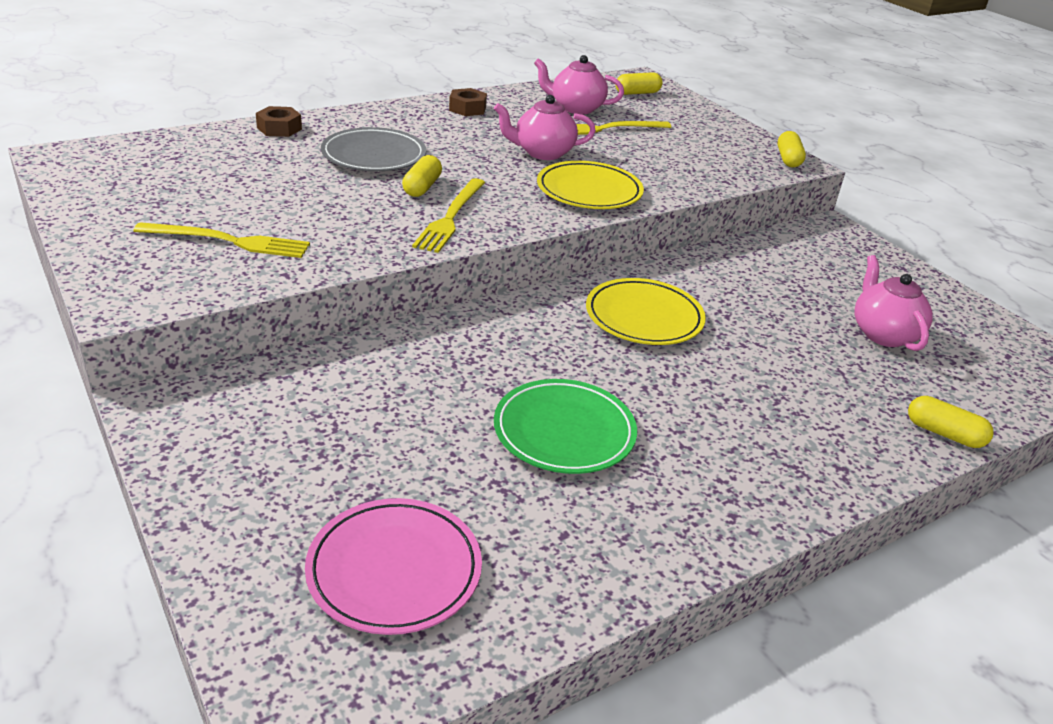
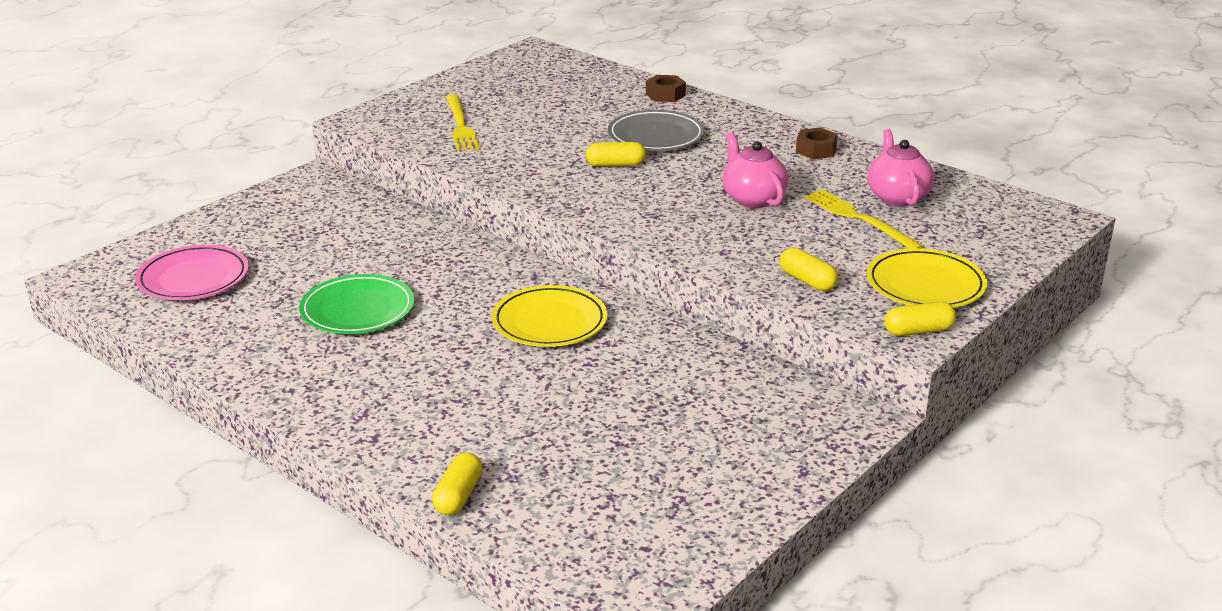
camera: 75 degrees right, 5 degrees down
(451, 217) = (571, 185): yellow fork -> none
(589, 191) = (689, 231): yellow plate -> yellow plate (925, 285)
(637, 93) = (1001, 222): yellow capsule -> yellow capsule (807, 281)
(883, 334) = (626, 458): pink teapot -> none

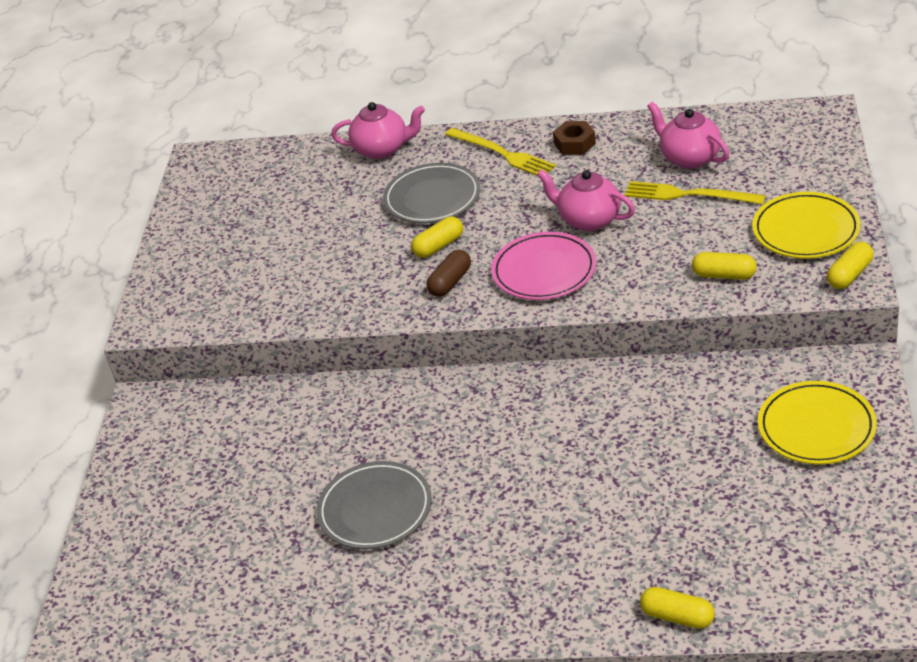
camera: 30 degrees left, 10 degrees up
(193, 278) = (185, 570): pink plate -> pink plate (544, 271)
(358, 310) = (375, 509): green plate -> grey plate
(458, 496) = (677, 617): yellow capsule -> yellow capsule turned 45 degrees counterclockwise
(460, 125) = (250, 278): yellow fork -> yellow fork (502, 154)
(549, 322) = (542, 424): yellow plate -> yellow plate (816, 427)
(590, 188) = (450, 282): none -> brown capsule
(665, 95) = (382, 149): brown nut -> pink teapot

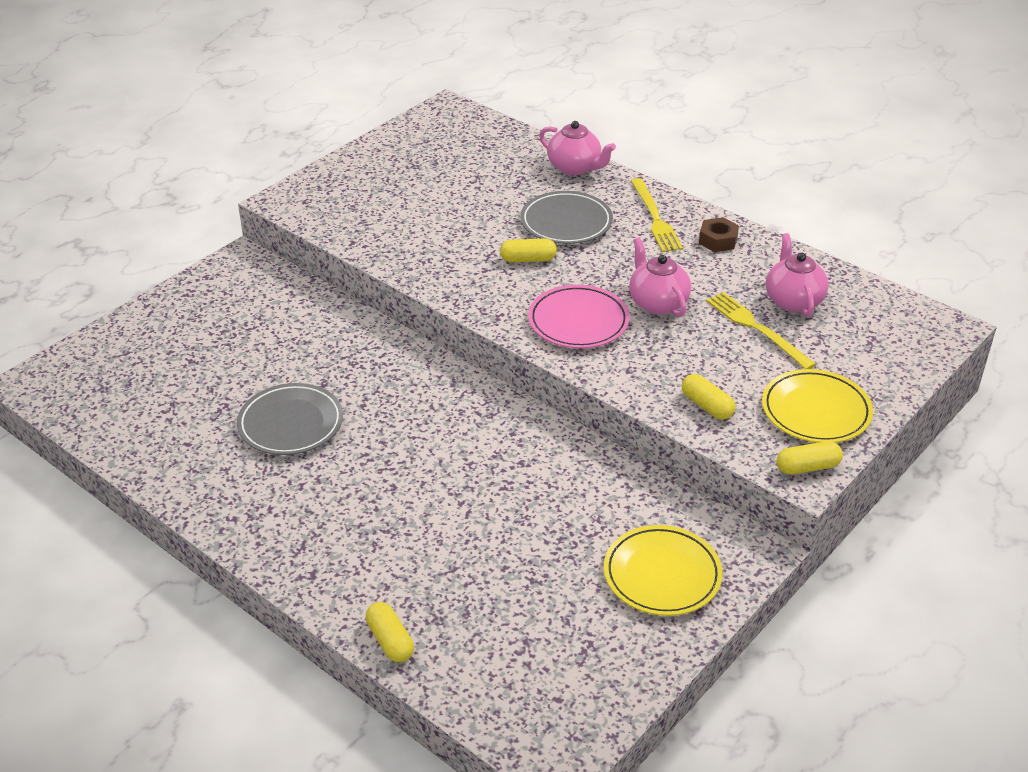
camera: 30 degrees right, 0 degrees up
(450, 282) = (504, 290): brown capsule -> none

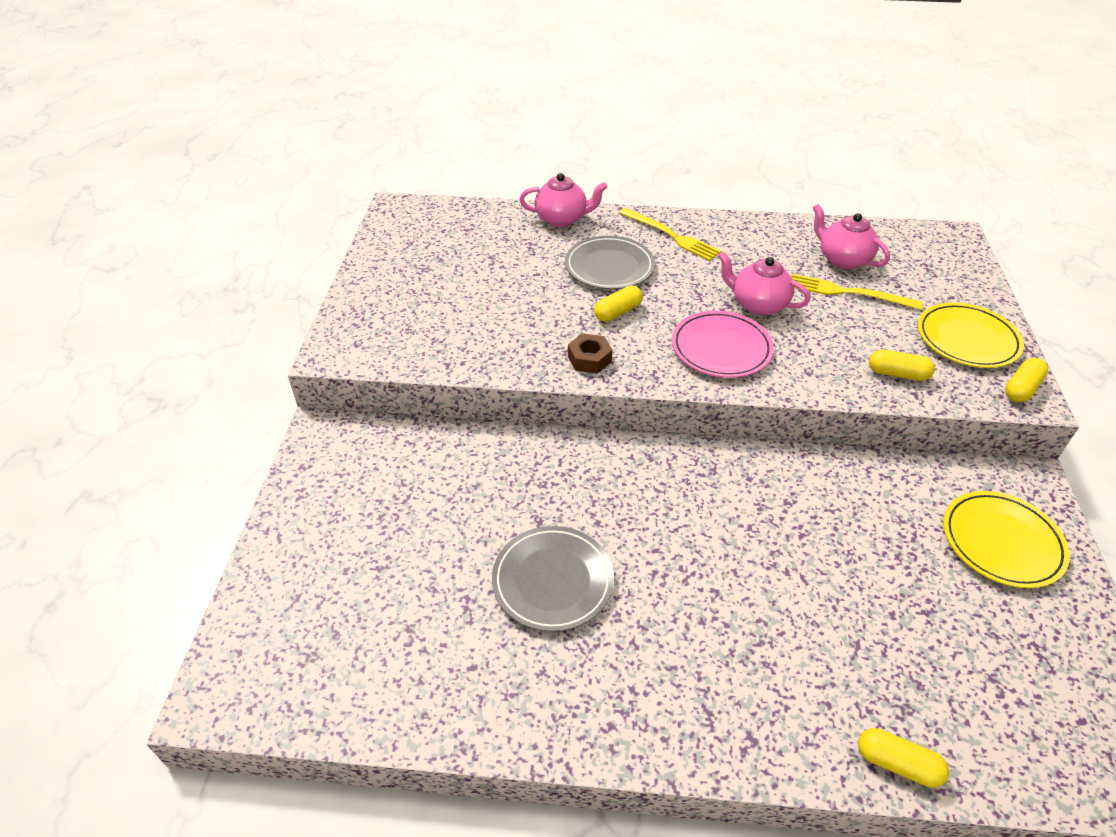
camera: 35 degrees left, 5 degrees up
(718, 240) = (736, 235): brown nut -> brown nut (589, 359)

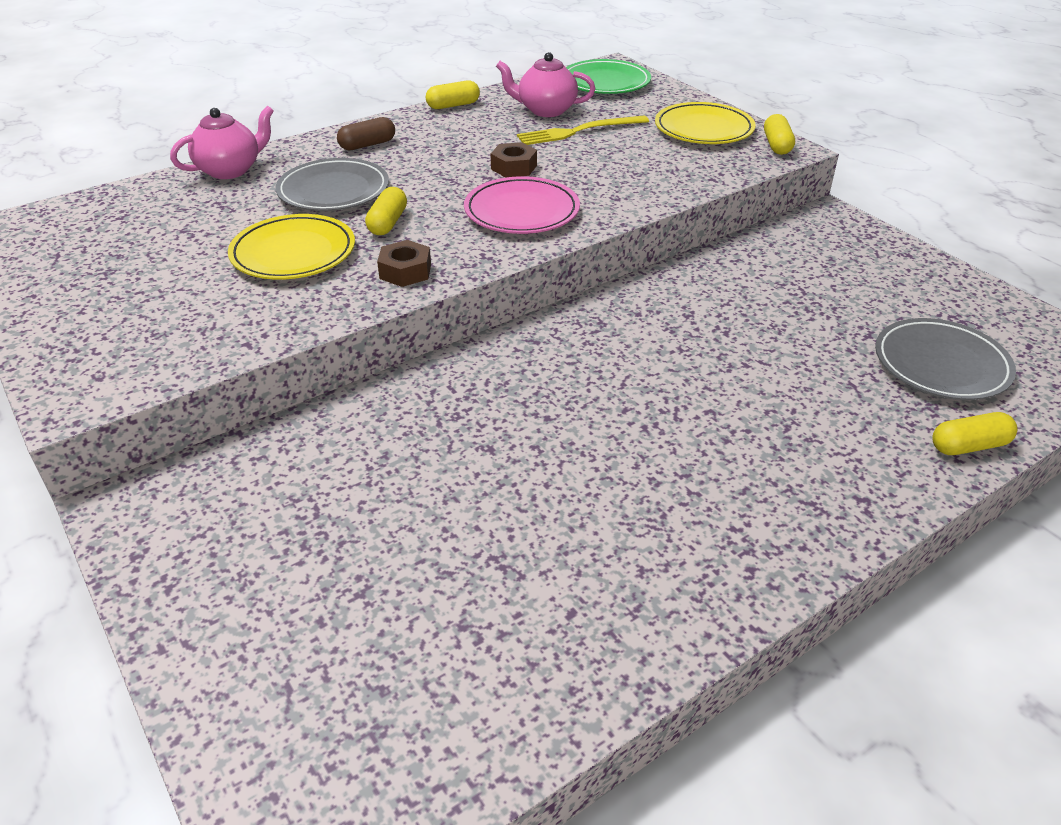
camera: 40 degrees left, 5 degrees down
(552, 581) = (562, 489): grey plate -> grey plate (941, 364)
(671, 235) = (367, 145): yellow fork -> brown capsule
(757, 304) = (514, 167): pink teapot -> brown nut
(897, 374) = (684, 171): yellow capsule -> yellow capsule (453, 105)
(928, 251) = (605, 82): none -> green plate
(1001, 542) = (859, 263): yellow plate -> yellow plate (293, 253)

